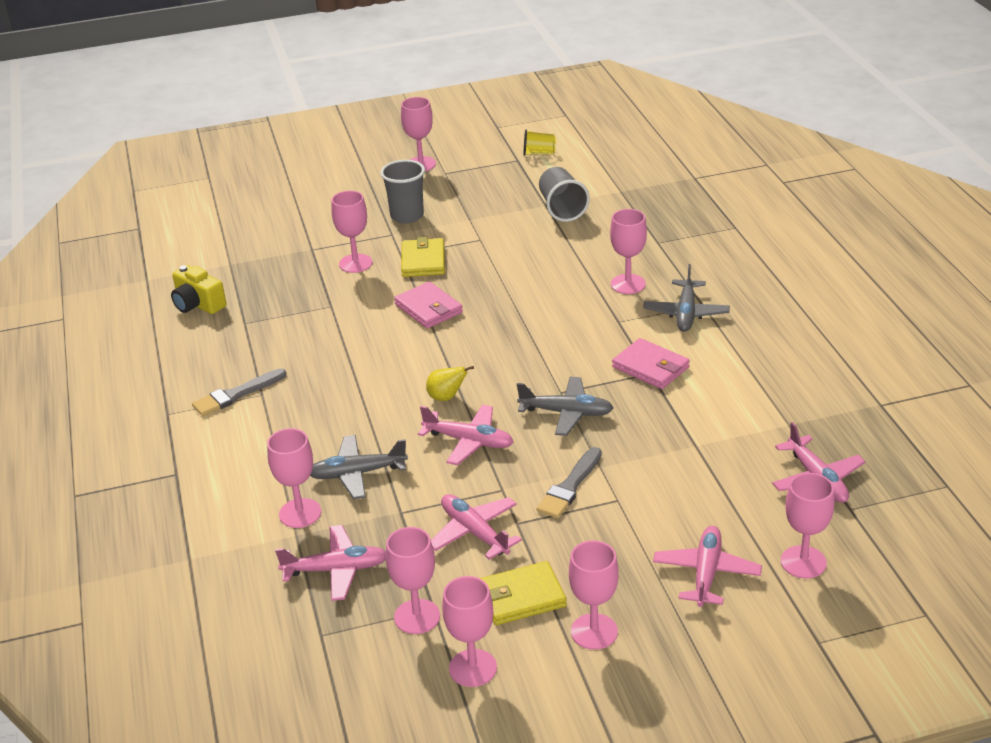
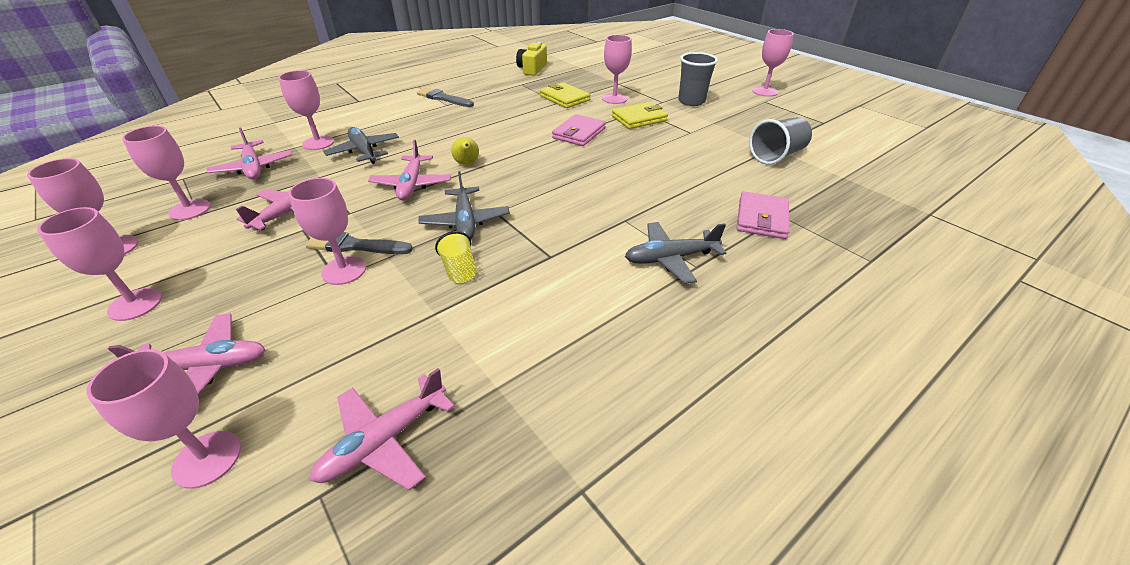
camera: 65 degrees right, 5 degrees up
(522, 597) = (200, 253): yellow wallet -> yellow wallet (564, 98)
(539, 153) = (847, 128): yellow cup -> yellow cup (459, 270)
(628, 284) = (691, 213): pink goblet -> pink goblet (344, 270)
(650, 367) = (560, 254): pink wallet -> pink wallet (762, 218)

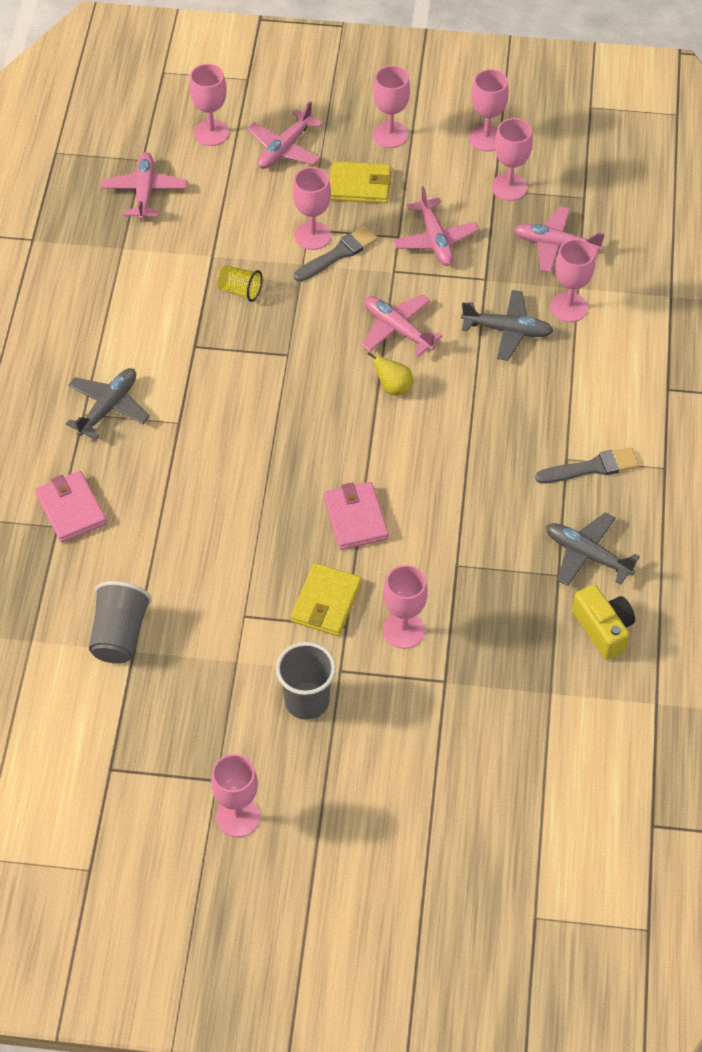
camera: 135 degrees right, 15 degrees up
(465, 221) = (296, 329): grey plane -> grey plane (587, 555)
(564, 98) = (461, 582): yellow wallet -> yellow wallet (359, 185)

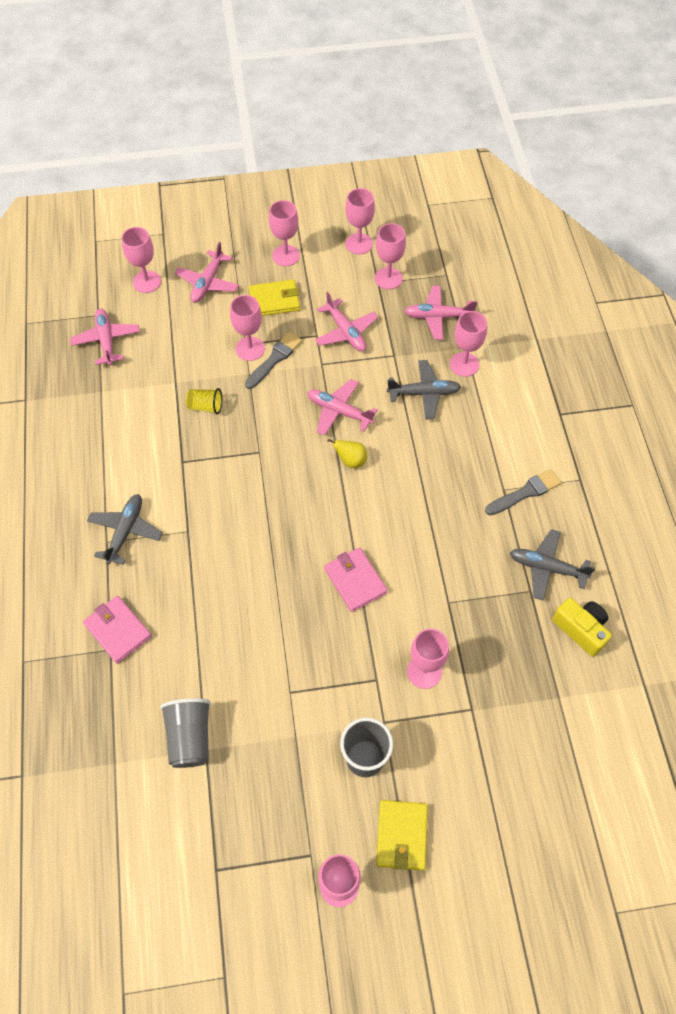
camera: 15 degrees left, 5 degrees up
(326, 602) = (354, 662): yellow wallet -> yellow wallet (401, 835)

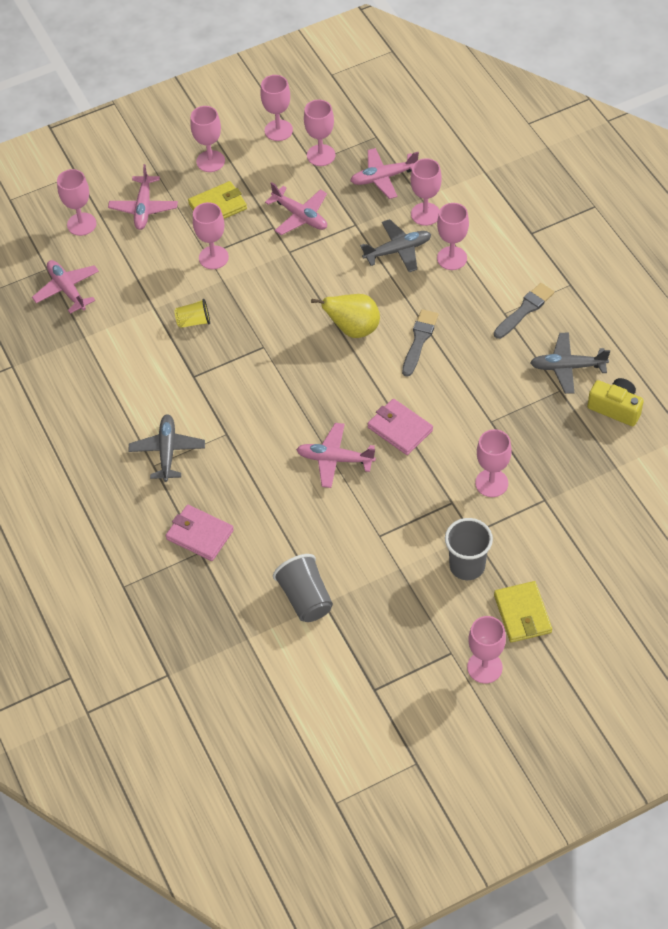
camera: 15 degrees left, 5 degrees down
(274, 359) = (241, 260): grey brush -> grey brush (419, 340)
(339, 411) = (324, 289): pink plane -> pink plane (334, 459)
(351, 461) = (353, 329): yellow pear -> yellow pear, size x1.69
(473, 416) = (452, 258): none -> pink goblet

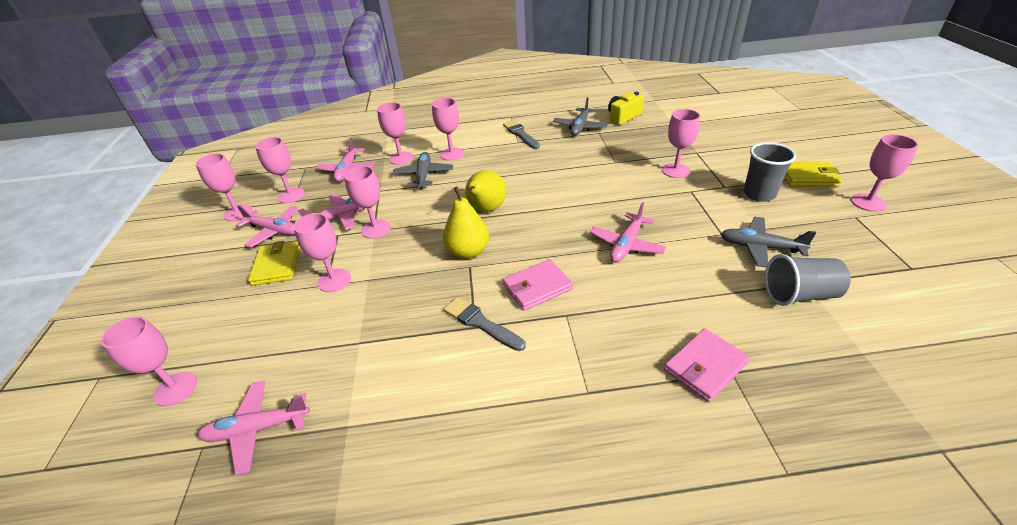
camera: 70 degrees left, 15 degrees down
(144, 208) = (218, 323): pink plane -> pink plane (274, 231)
(167, 451) = (571, 373): grey plane -> grey plane (760, 247)
(194, 321) = (402, 311): yellow cup -> none
(210, 161) = (219, 260): pink goblet -> pink goblet (376, 229)
(283, 338) = (468, 251): none -> yellow pear
(400, 429) = (605, 203): pink wallet -> pink wallet (537, 287)
(419, 340) = (519, 180): grey brush -> grey brush (481, 323)

